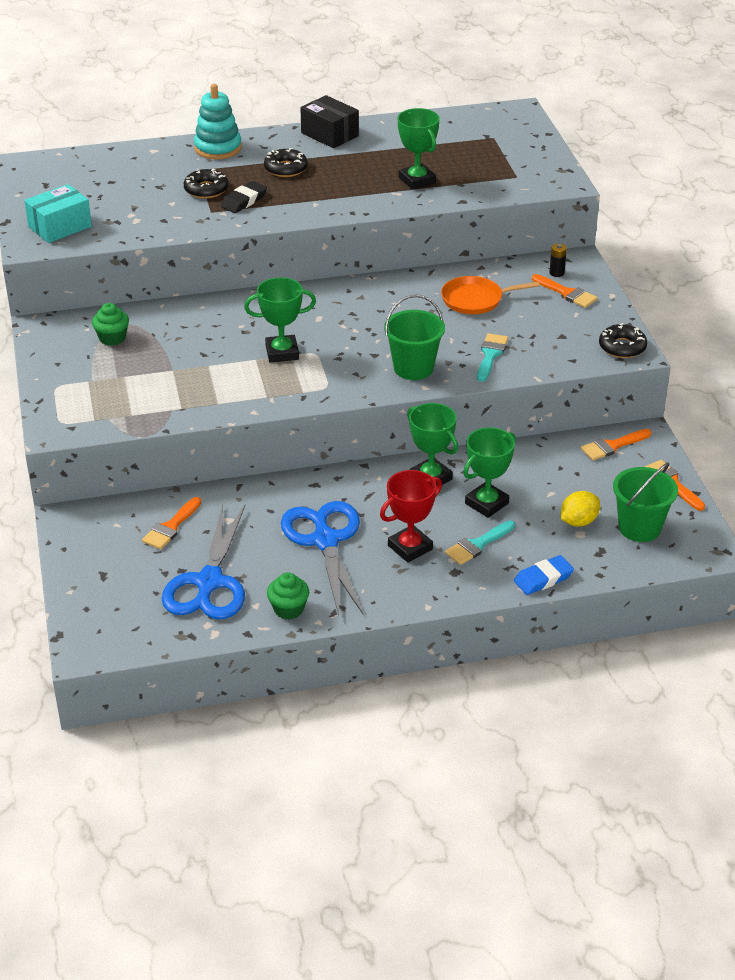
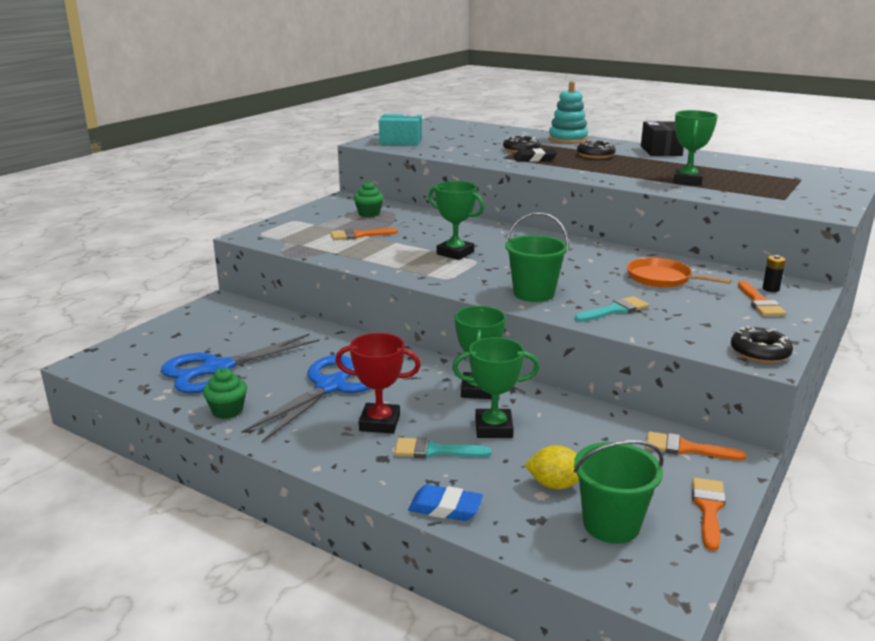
camera: 45 degrees right, 15 degrees down
(171, 527) = (259, 331): orange brush -> orange brush (358, 235)

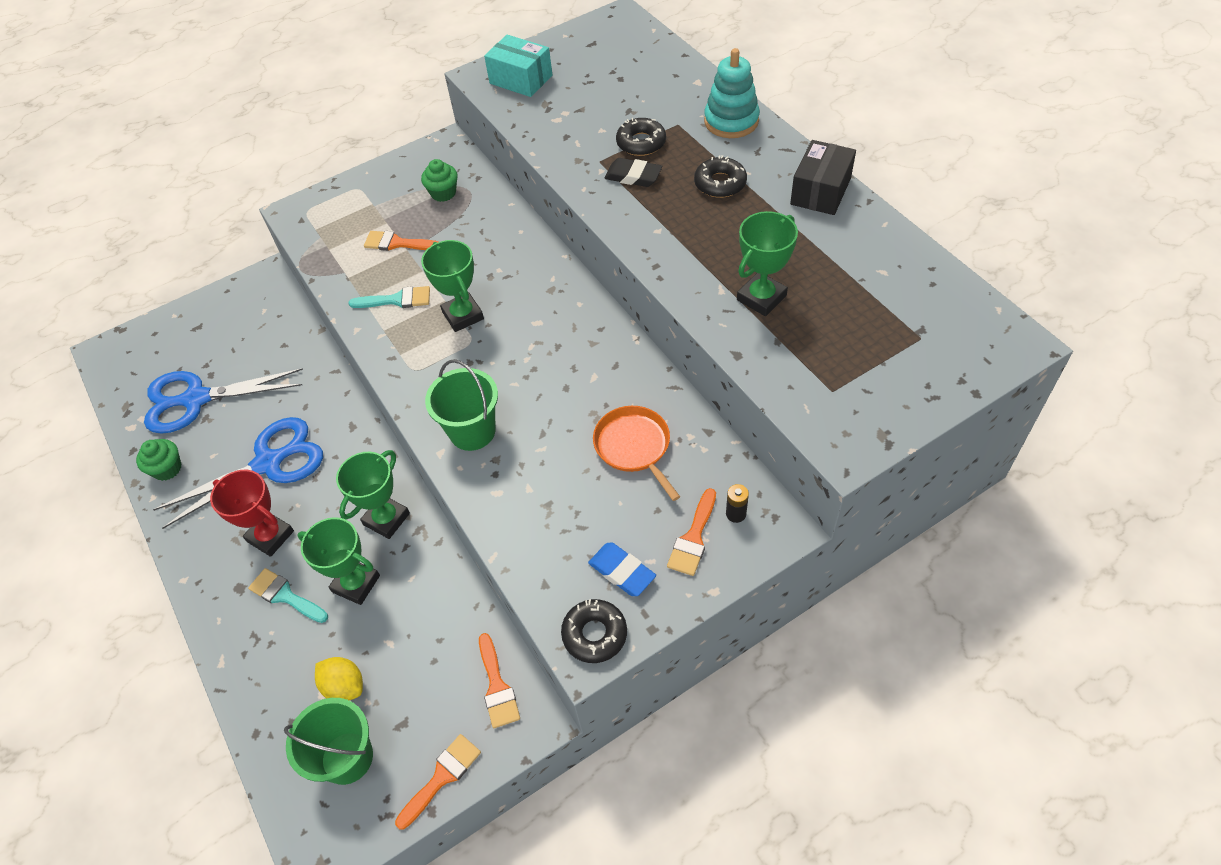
camera: 30 degrees right, 30 degrees up
(445, 508) = (240, 676): blue eraser -> blue eraser (622, 571)
(615, 310) = (524, 495): turquoise brush -> turquoise brush (397, 300)
(685, 448) = (497, 687): orange brush -> orange brush turned 150 degrees counterclockwise

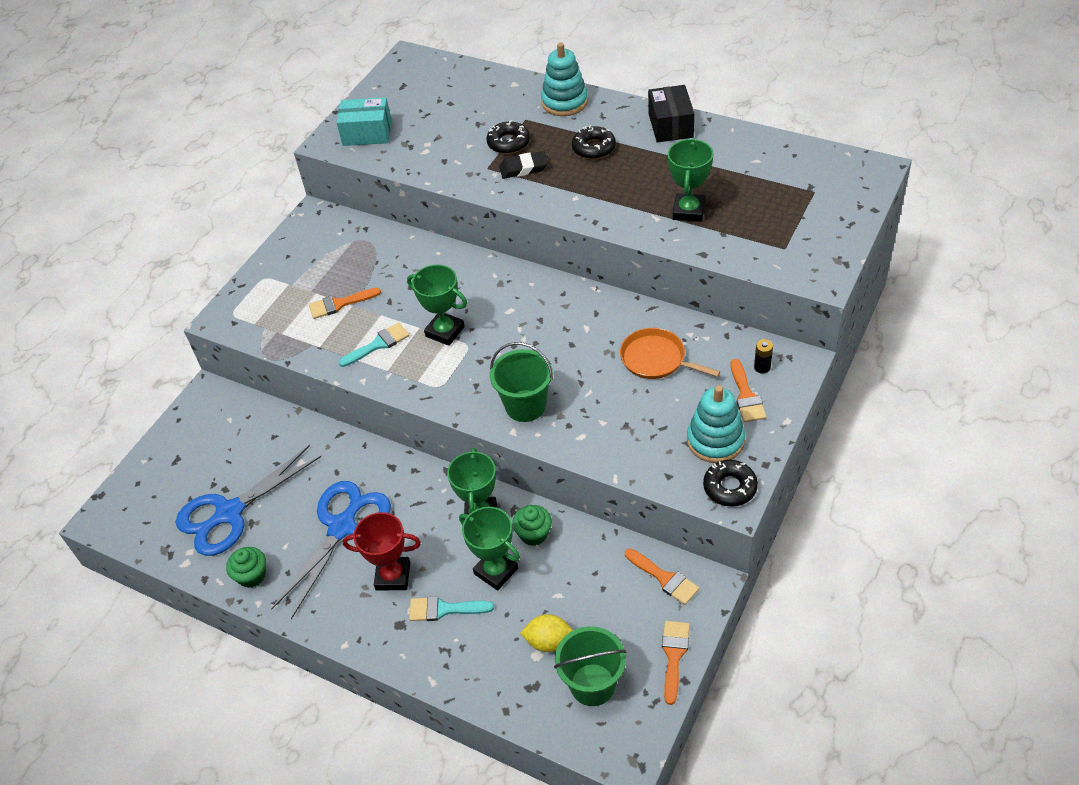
camera: 30 degrees left, 5 degrees down
(356, 584) = (496, 571): green trophy -> green trophy turned 45 degrees clockwise
(443, 193) = (346, 251): green cupcake -> green cupcake (533, 534)
(622, 571) = (715, 440): blue eraser -> turquoise stacking toy

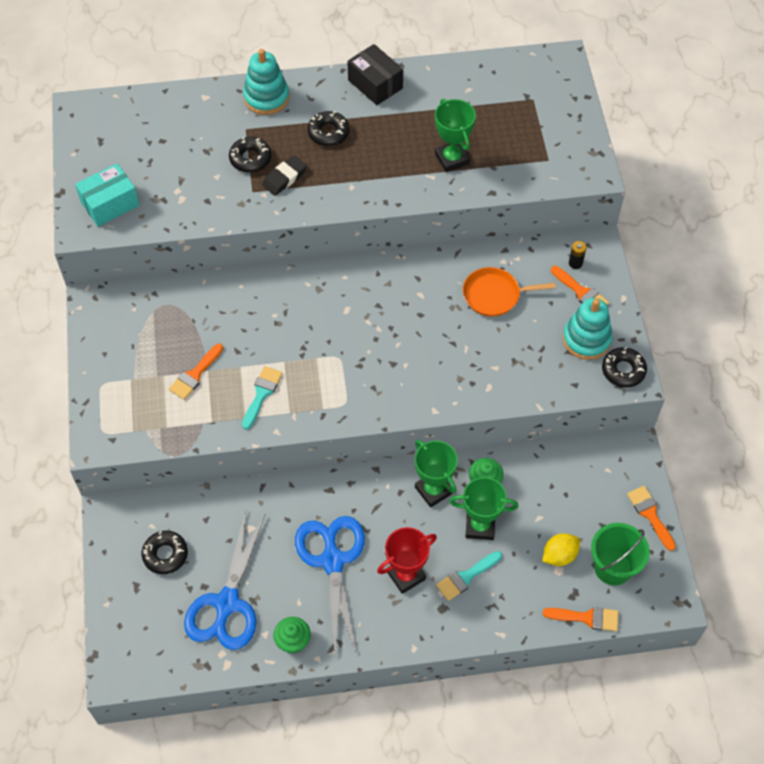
camera: 40 degrees left, 10 degrees up
(219, 447) = (165, 554): none -> black donut
(445, 331) = (309, 354): green trophy -> none
(525, 406) = (427, 384): green bucket -> none
(664, 578) = (602, 462): orange brush -> orange brush (587, 618)

